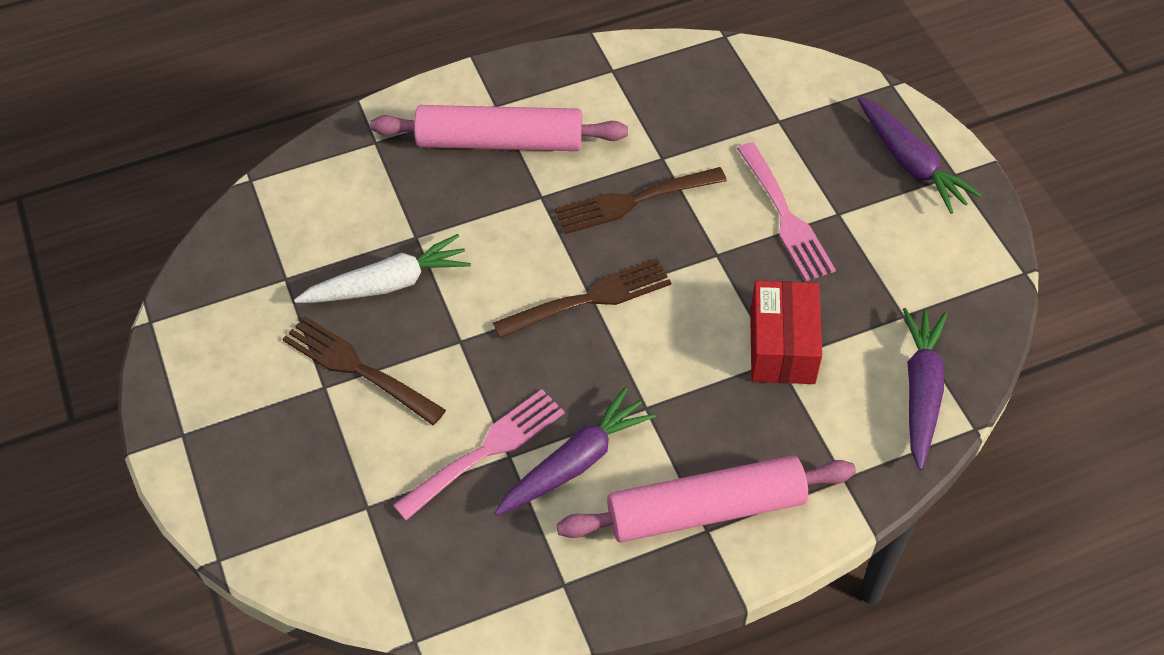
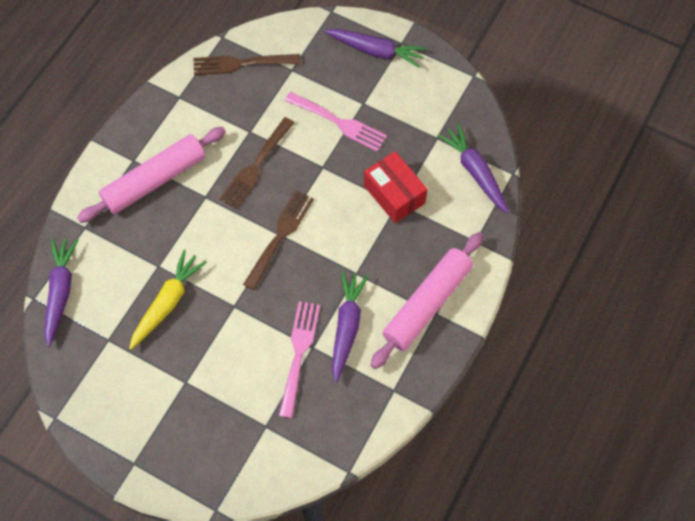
camera: 40 degrees left, 10 degrees up
(285, 192) = (60, 292): none -> purple carrot
(358, 368) = (194, 359): brown fork -> brown fork (241, 63)
(388, 284) = (167, 302): white carrot -> yellow carrot

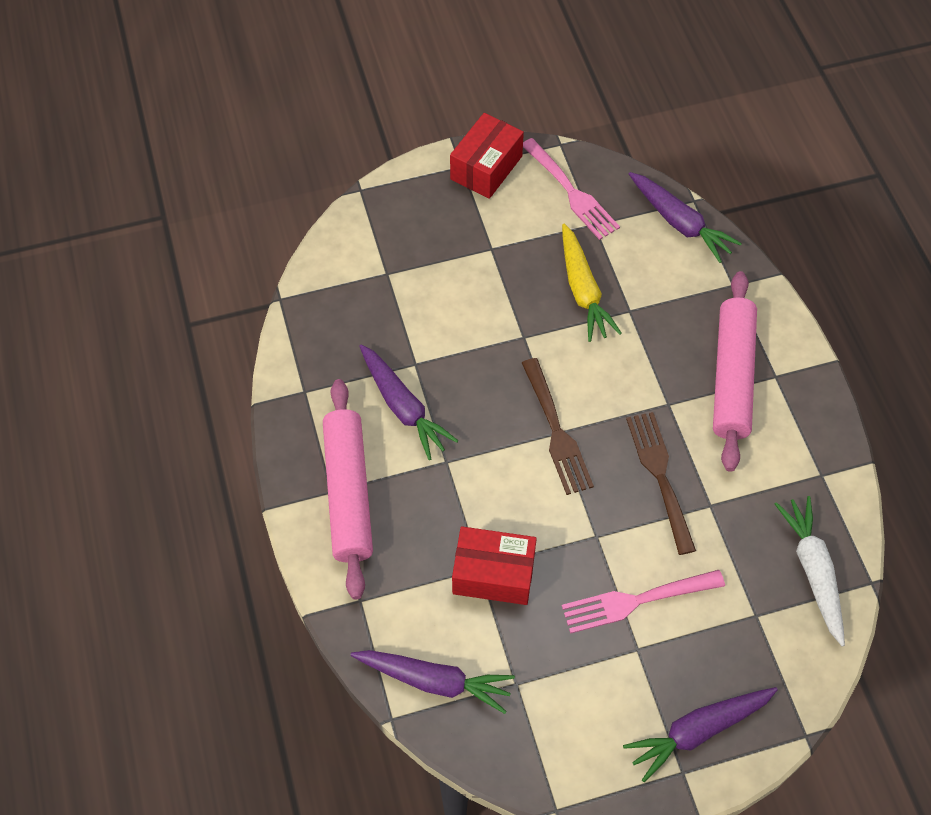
camera: 135 degrees right, 5 degrees down
(120, 446) = (486, 168): none -> red box
(241, 63) = (812, 571): brown fork -> white carrot
(299, 353) = (421, 349): pink fork -> pink fork (571, 192)

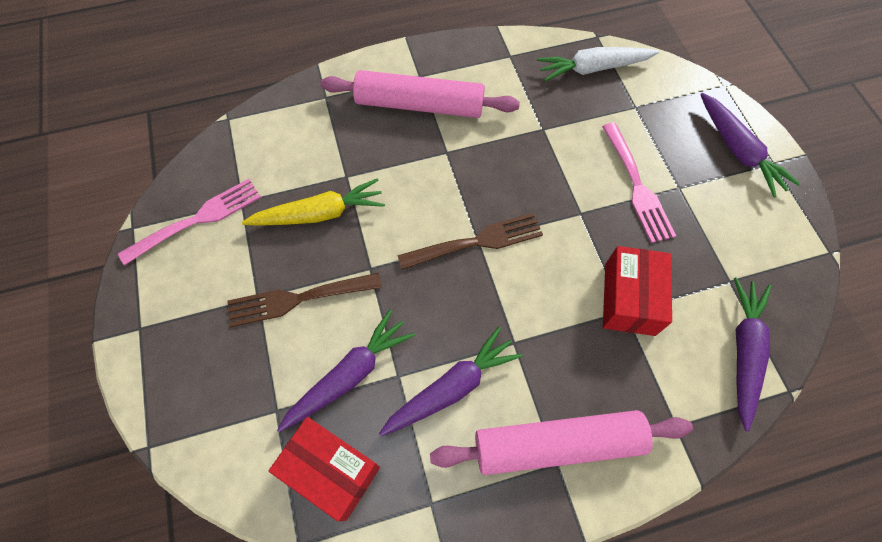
camera: 90 degrees left, 5 degrees up
(486, 168) = (147, 302): red box -> red box (331, 470)
(660, 476) = (518, 162): brown fork -> brown fork (298, 299)
(680, 223) = (252, 131): purple carrot -> purple carrot (349, 375)

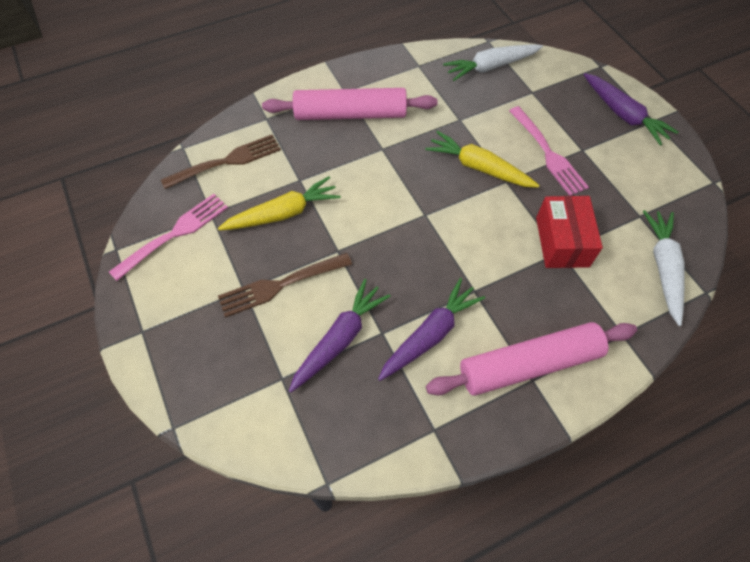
camera: 10 degrees left, 5 degrees down
(331, 470) = (341, 418): red box -> none
(476, 242) = (424, 216): brown fork -> brown fork (227, 161)
(552, 191) = (479, 167): none -> yellow carrot
(743, 351) = (663, 268): purple carrot -> white carrot

